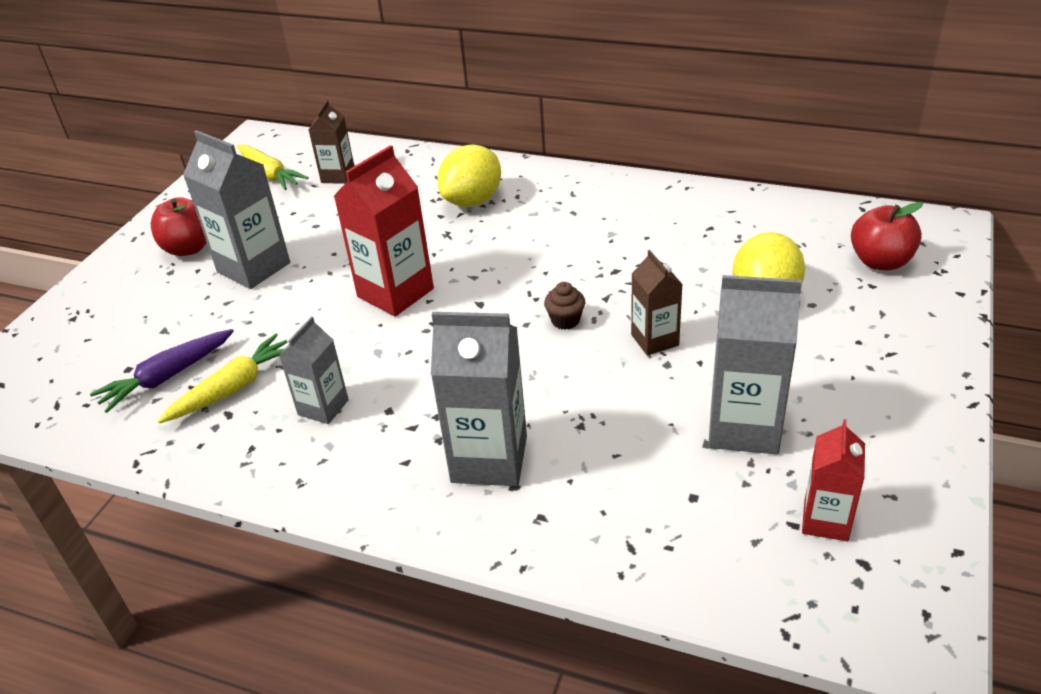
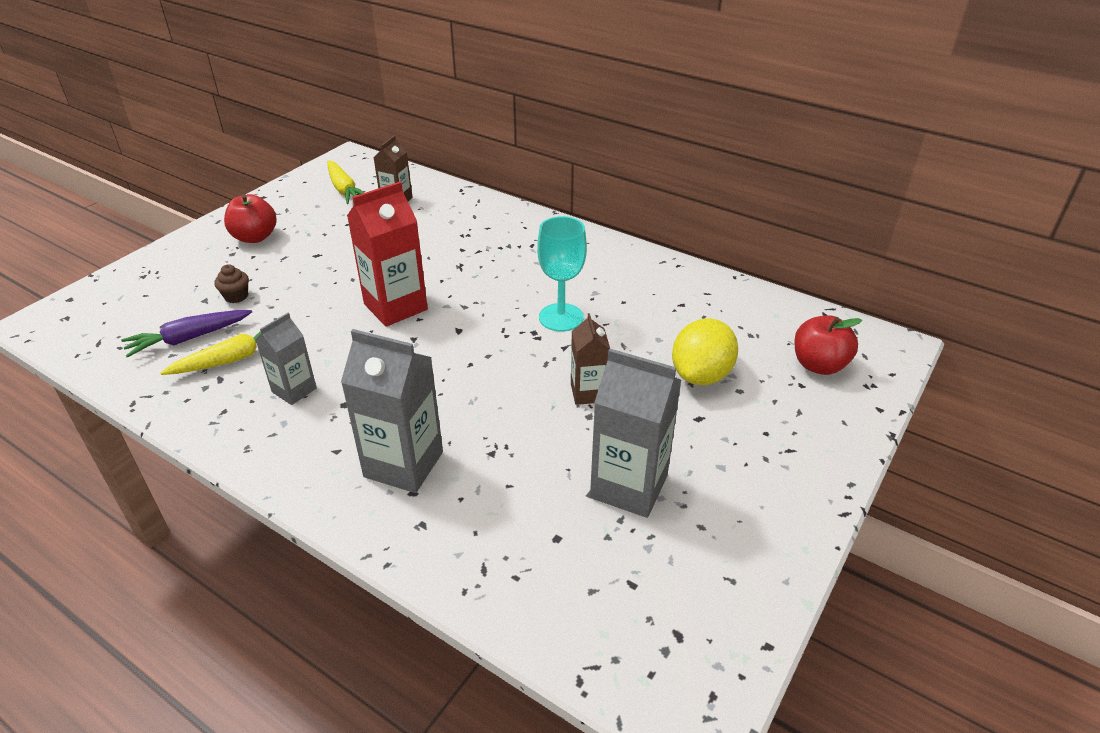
camera: 10 degrees right, 0 degrees up
(254, 267) = (296, 263): grey carton -> none
(472, 201) = (493, 242): yellow lemon -> none
(565, 320) = (521, 359): brown cupcake -> brown cupcake (236, 296)
(587, 267) = (561, 317): none -> turquoise goblet
(825, 520) = (662, 587): red carton -> none

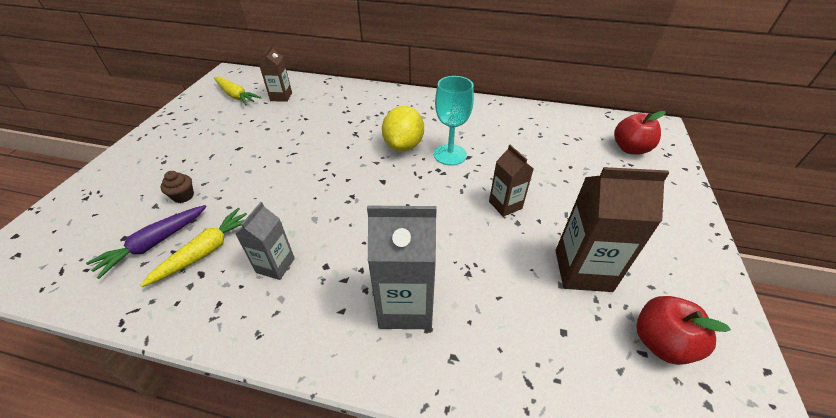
camera: 20 degrees left, 5 degrees up
(255, 237) = (178, 144): red apple -> red apple (661, 342)
(395, 307) = (324, 174): red carton -> none
(629, 486) = (582, 270): grey carton -> brown carton
(701, 375) = (568, 173): yellow lemon -> yellow lemon (403, 146)

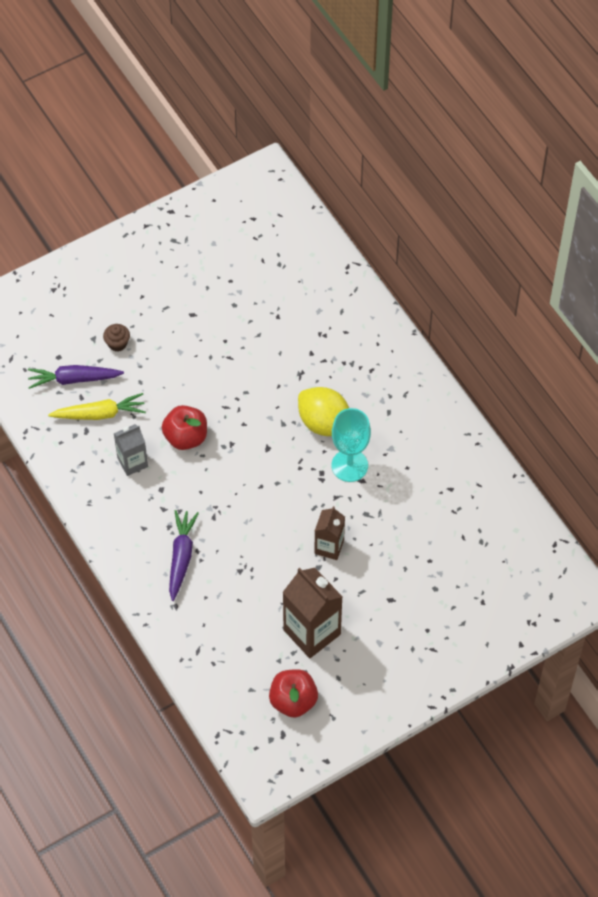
camera: 45 degrees right, 15 degrees up
(236, 96) = (244, 227): yellow carrot -> none
(281, 97) = (284, 262): brown carton -> none
(403, 146) = (324, 423): yellow lemon -> yellow lemon turned 75 degrees clockwise
(406, 305) = (181, 556): grey carton -> purple carrot
(630, 149) = (509, 590): red apple -> red apple (186, 437)

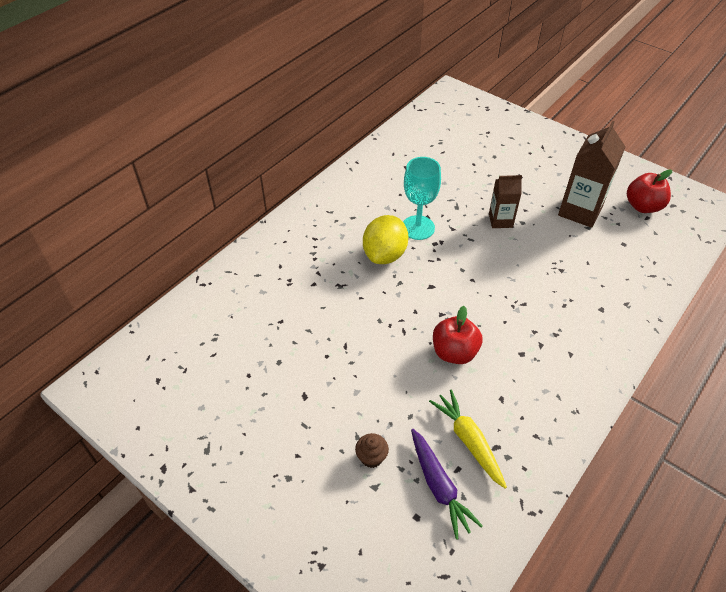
camera: 110 degrees left, 10 degrees down
(132, 462) = (507, 388): grey carton -> none
(181, 556) = (578, 314): purple carrot -> none

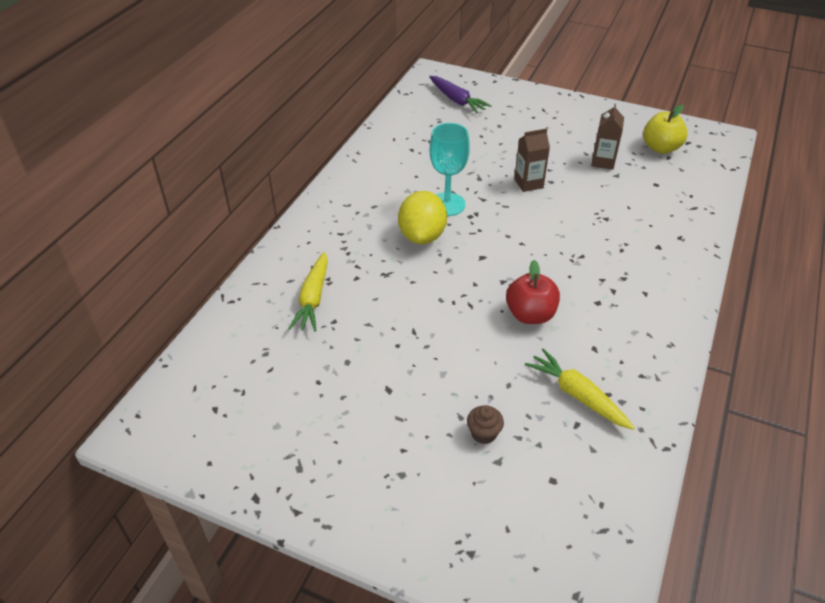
camera: 15 degrees left, 5 degrees down
(270, 296) = (313, 299): none -> yellow carrot
(439, 487) = (565, 445): purple carrot -> purple carrot (457, 100)
(580, 211) = (603, 162): brown carton -> brown carton, size x0.59
(643, 206) = (660, 148): red apple -> yellow apple

